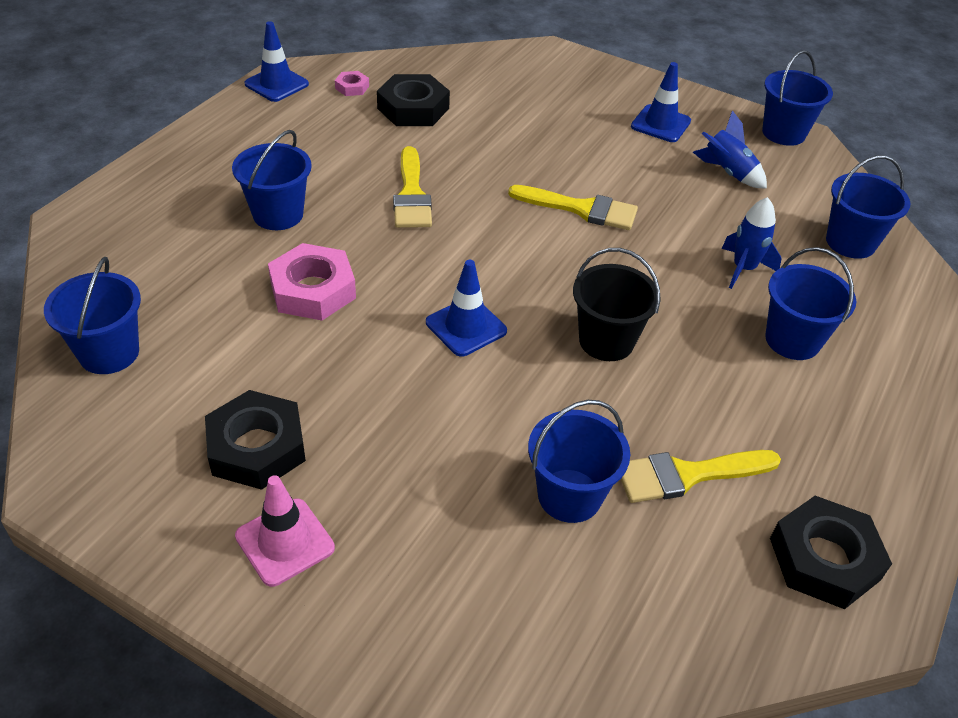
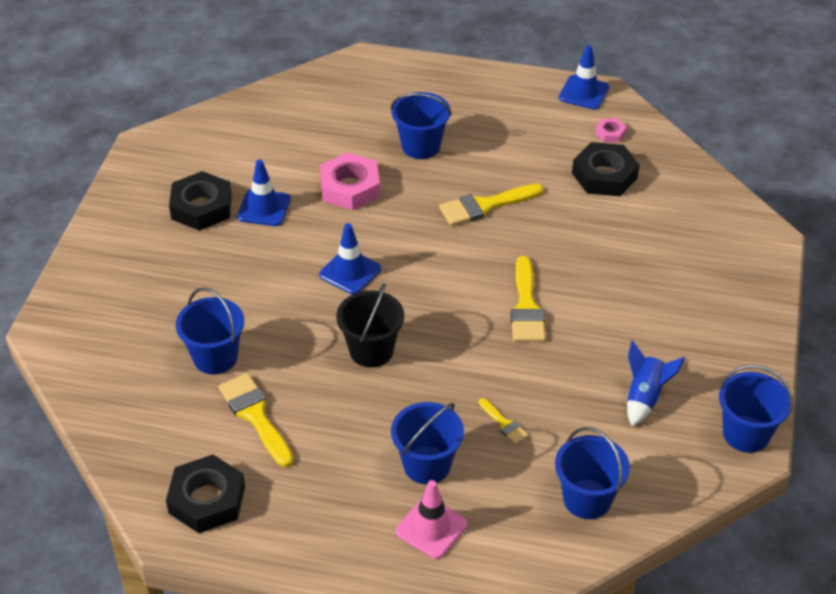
camera: 75 degrees right, 0 degrees up
(109, 353) = (251, 121): blue bucket -> none
(285, 542) = (137, 240): pink traffic cone -> pink traffic cone (431, 528)
(660, 124) = (695, 338): blue traffic cone -> blue traffic cone (264, 208)
(743, 269) = (504, 424): blue rocket -> yellow brush

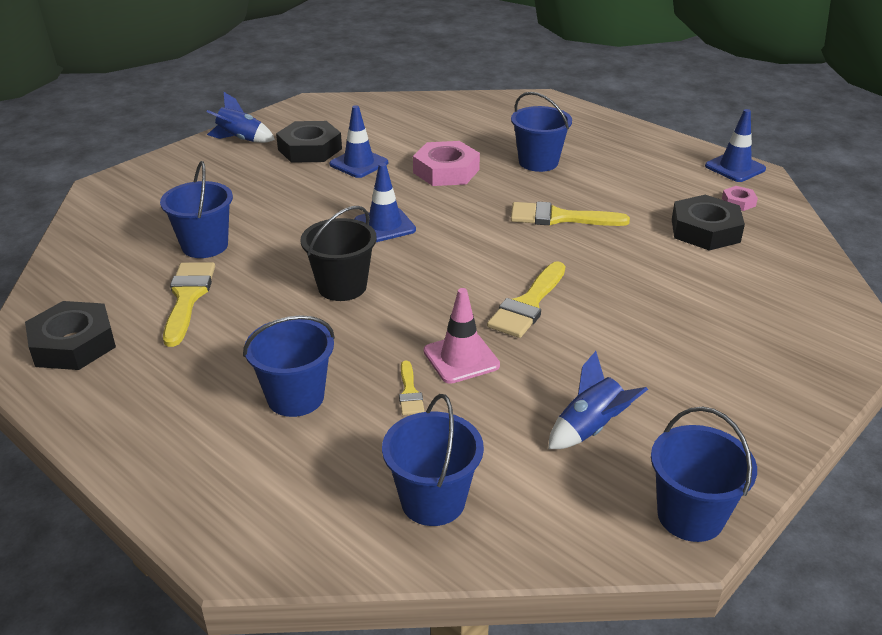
camera: 30 degrees right, 10 degrees down
(122, 220) = (240, 140): none -> blue rocket
(431, 528) = (240, 455): pink traffic cone -> pink traffic cone (461, 358)

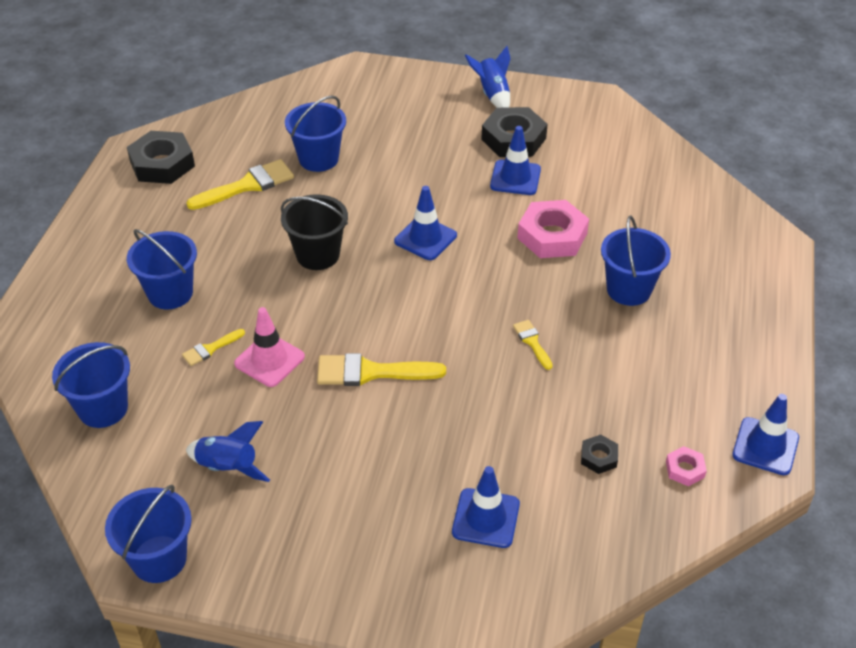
camera: 60 degrees right, 10 degrees up
(559, 218) = (532, 342): yellow brush -> yellow brush, size x0.53
(705, 230) = (599, 457): black nut -> black nut, size x0.48
(740, 300) = (485, 518): none -> blue traffic cone

